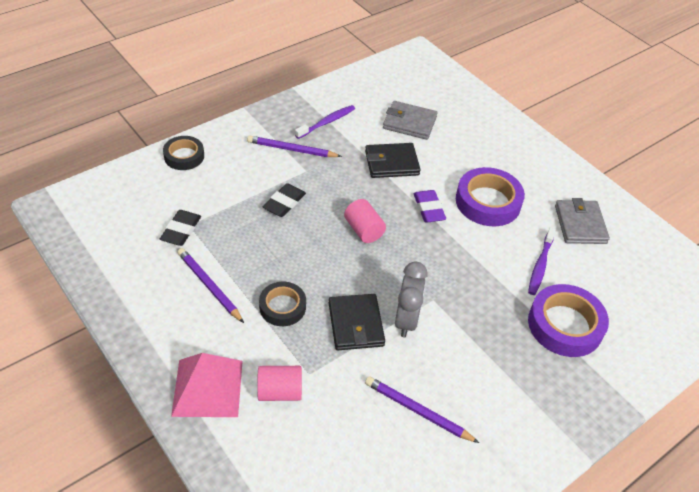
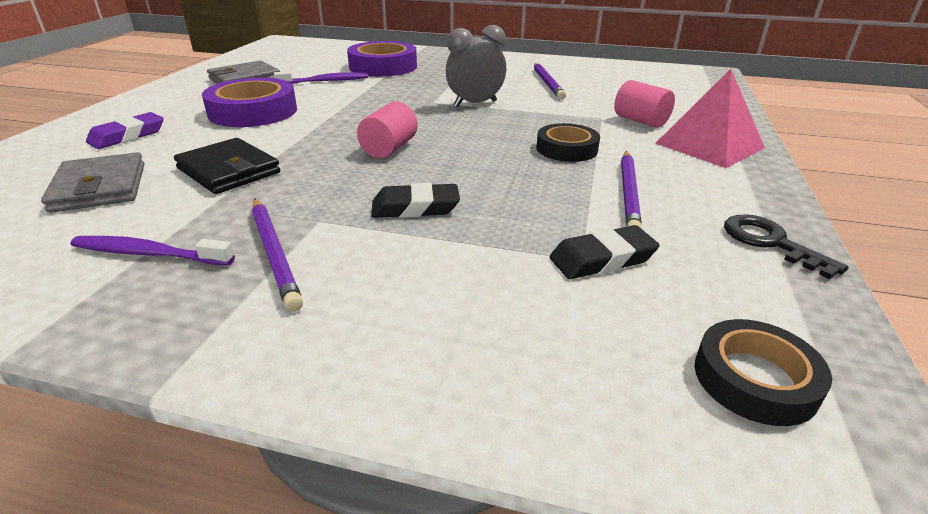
camera: 125 degrees left, 15 degrees down
(120, 294) = (770, 243): none -> black key
(184, 156) = (442, 372): black tape -> black tape (755, 379)
(355, 324) = (518, 117): black wallet -> none
(429, 209) = (303, 131): purple eraser -> purple eraser (127, 136)

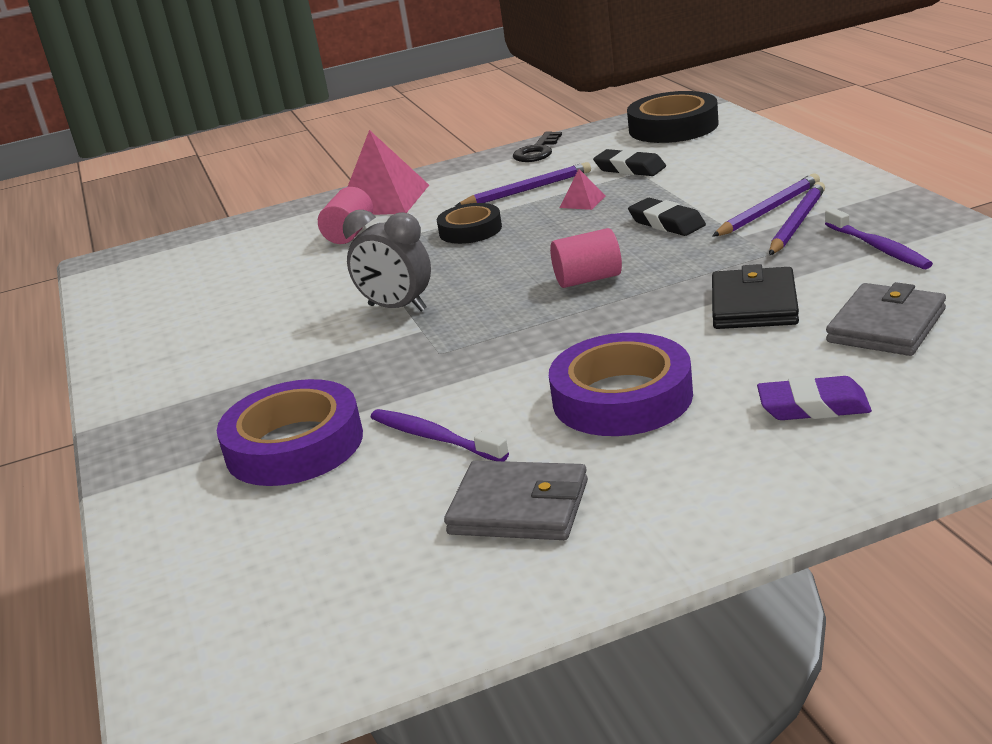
camera: 120 degrees left, 5 degrees down
(545, 201) = (582, 201): none -> pink pyramid
(547, 83) = (257, 311): purple pencil -> purple pencil (768, 210)
(755, 379) = (673, 127): black tape -> black tape, size x1.62

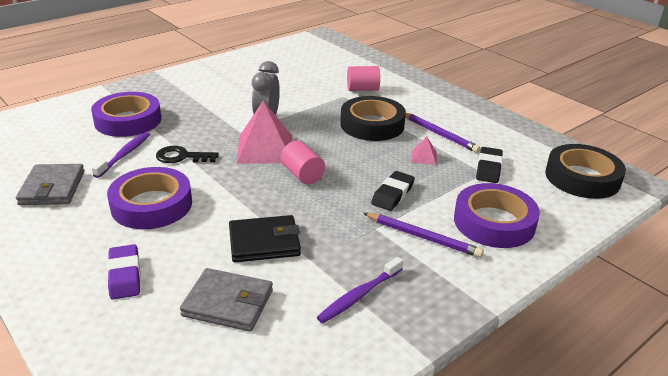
camera: 65 degrees right, 5 degrees up
(383, 200) = (413, 90): pink pyramid -> pink pyramid (265, 149)
(470, 230) = (372, 125): black tape -> black tape, size x1.62
(537, 151) = (510, 128): black key -> black key (182, 157)
(748, 173) = (494, 222): none -> purple tape
(797, 223) = (401, 252): purple pencil -> none

